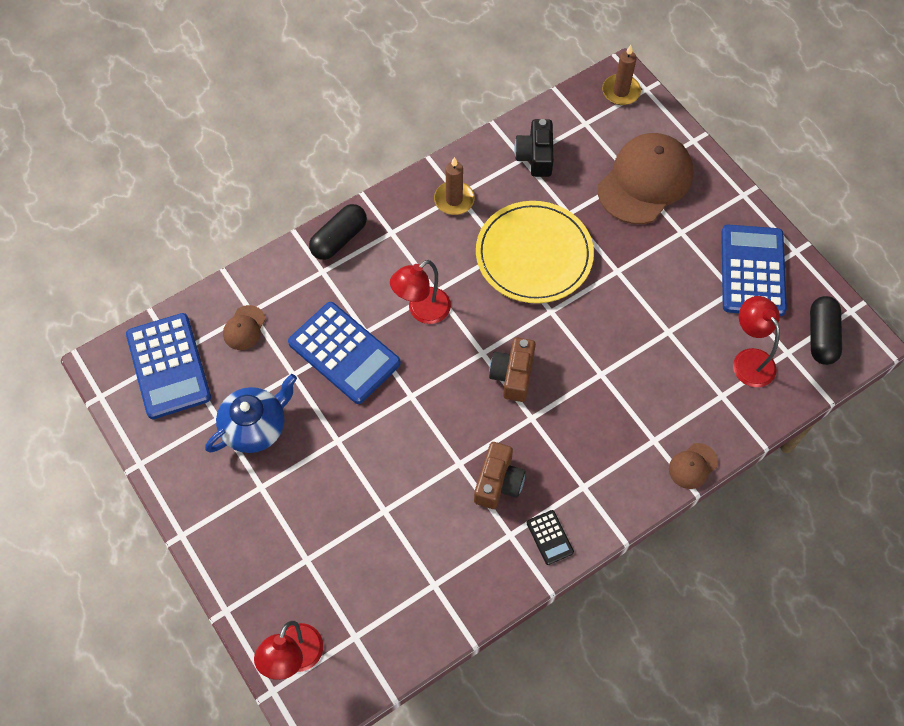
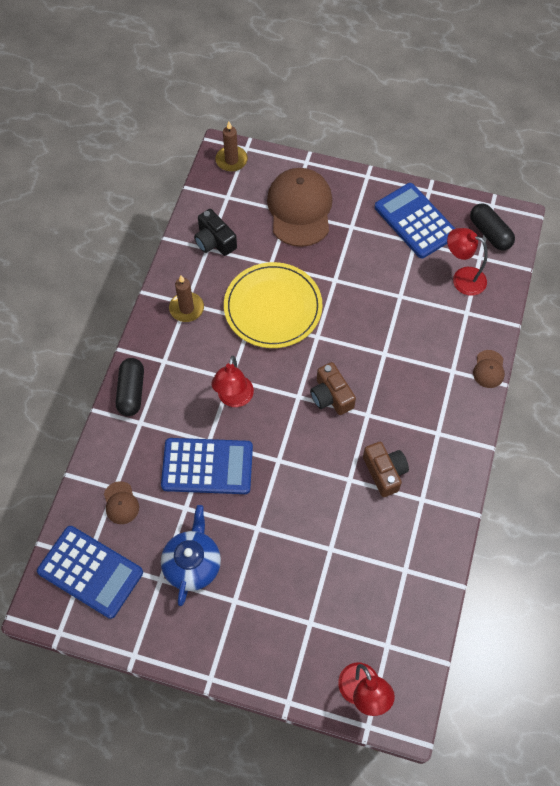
camera: 40 degrees left, 0 degrees up
(549, 537) = (447, 481): black calculator -> none

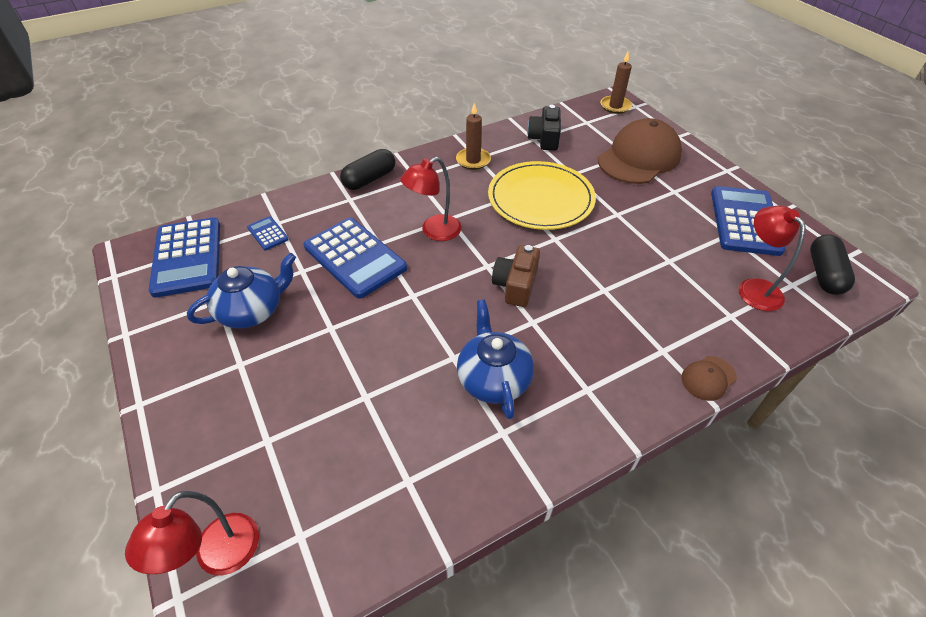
camera: 45 degrees right, 15 degrees down
(121, 503) = (268, 234): brown cap -> blue calculator
(384, 472) = (493, 378): brown camera -> blue teapot

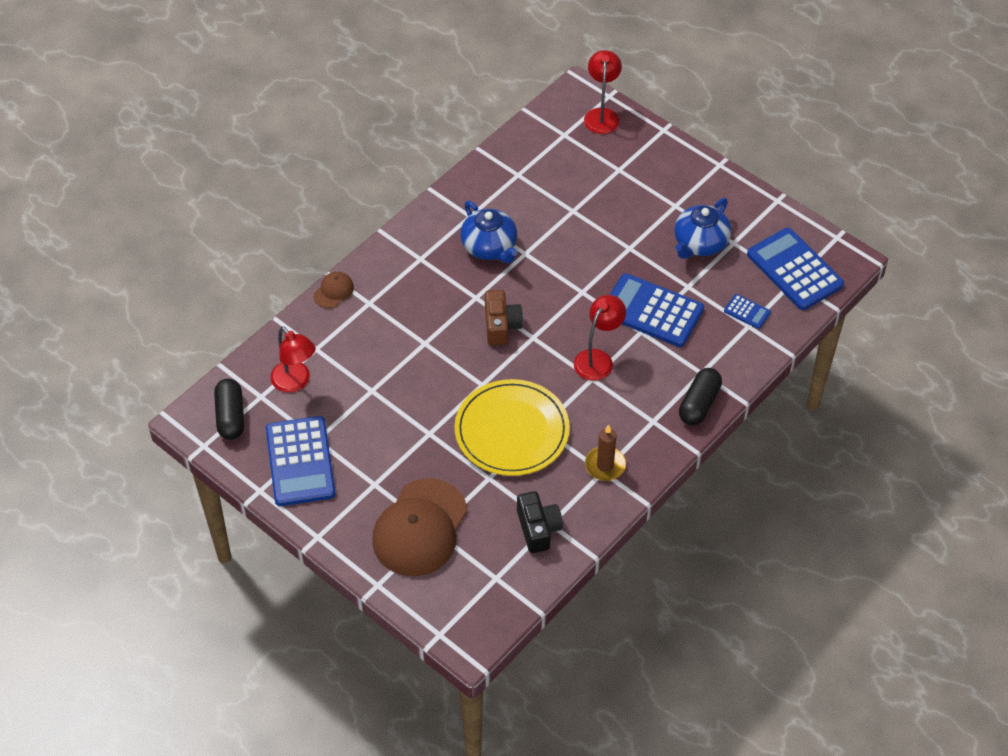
camera: 160 degrees right, 5 degrees up
(615, 106) = (466, 624): brown candle -> none

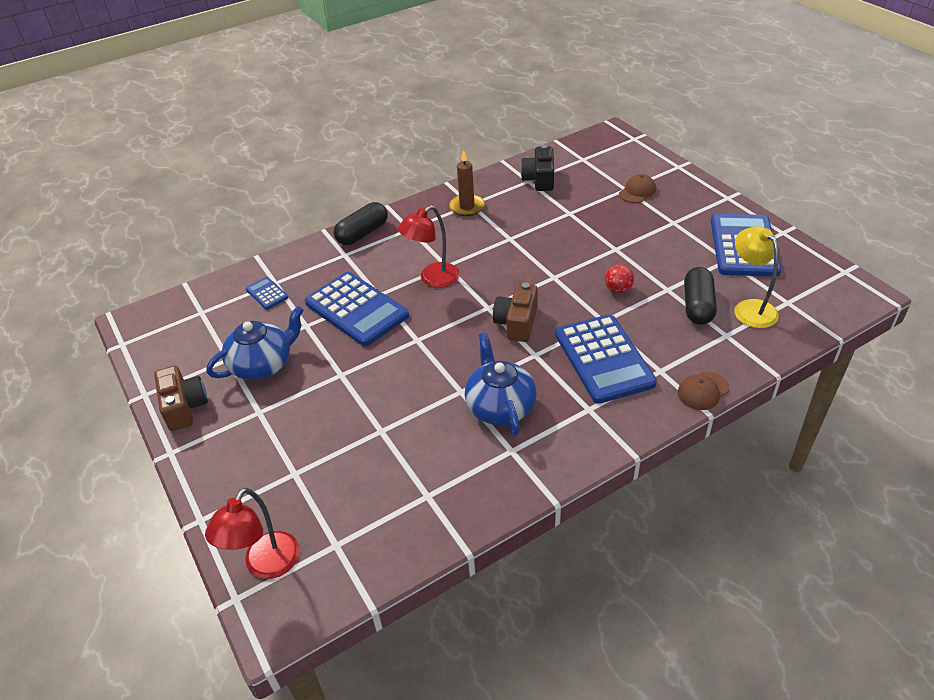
camera: 160 degrees left, 10 degrees down
(231, 416) = (819, 290): black capsule -> black capsule (697, 306)
(295, 382) = (749, 308): red lamp -> yellow lamp
(418, 380) = (618, 290): none -> red ball
(420, 528) = (637, 191): brown cap -> brown cap, size x0.44
(512, 430) = (538, 240): yellow plate -> none
(737, 197) = (184, 407): none -> brown camera
(794, 270) = (191, 321): blue calculator -> blue calculator (604, 359)

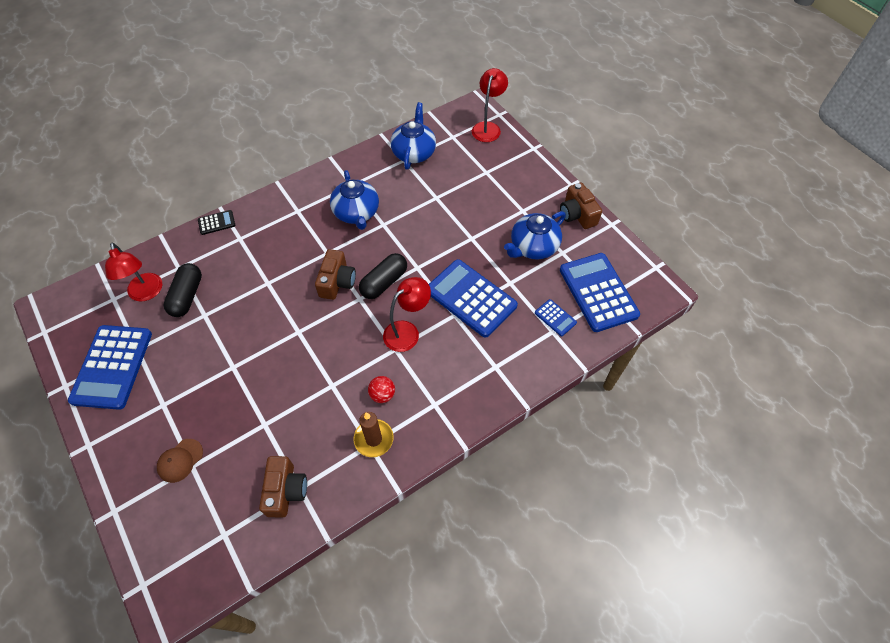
camera: 175 degrees right, 15 degrees up
(362, 233) = (483, 397): black capsule -> black capsule (384, 282)
(409, 510) = (414, 152): none -> blue teapot
(539, 179) = (286, 490): black camera -> brown camera
(604, 359) = (277, 248): blue calculator -> blue calculator (598, 292)
(618, 290) = (246, 315): red ball -> red ball (382, 395)
(703, 391) = (216, 222): brown cap -> black calculator
(749, 308) = (146, 293): yellow lamp -> red lamp

